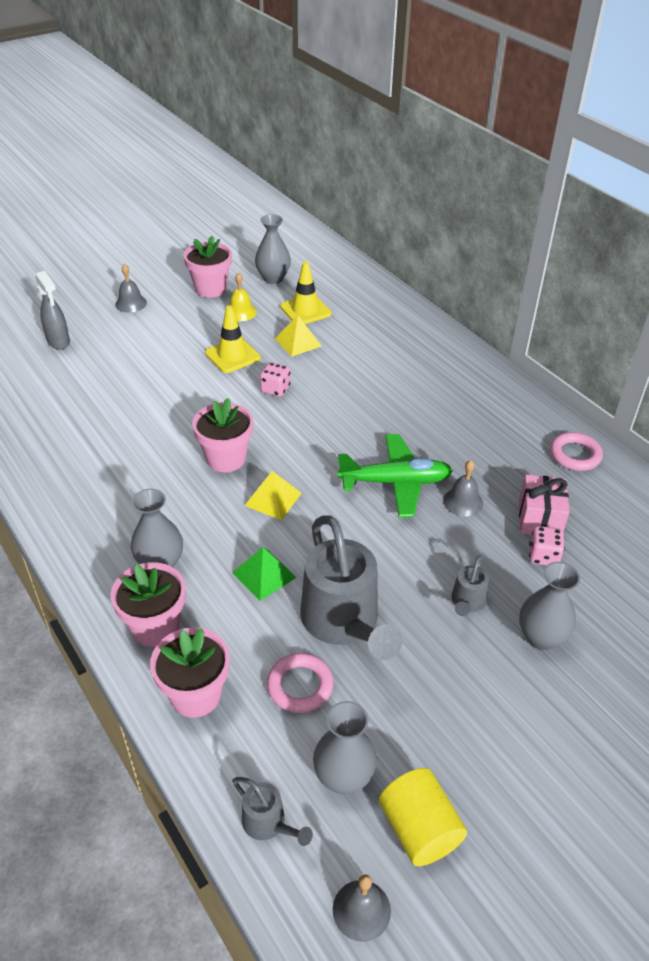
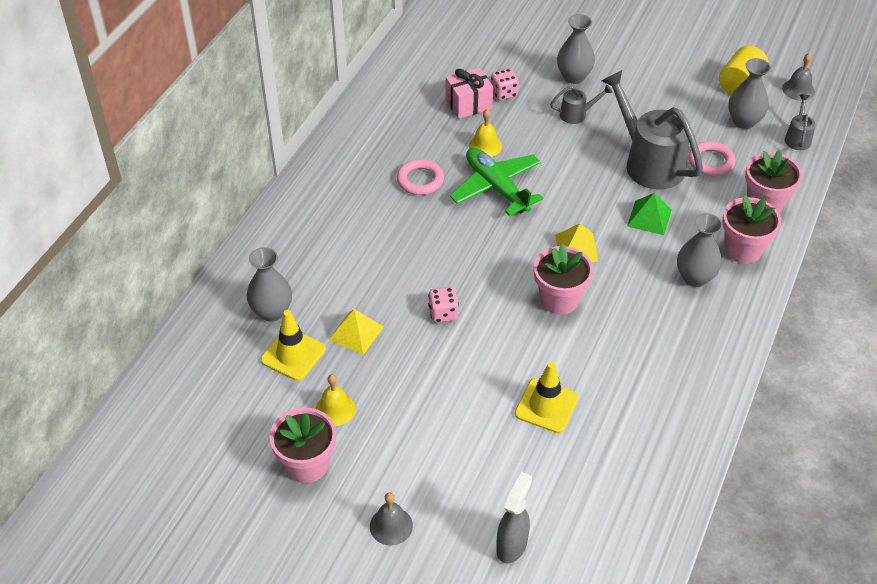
camera: 120 degrees left, 5 degrees up
(232, 355) = (417, 373): yellow traffic cone -> yellow traffic cone (546, 406)
(273, 278) = (245, 416): grey vase -> grey vase (272, 311)
(344, 623) = (648, 162): grey watering can -> grey watering can turned 75 degrees counterclockwise
(463, 501) = (485, 145): grey bell -> yellow bell
(575, 455) = (381, 105): pink ring -> pink ring (420, 180)

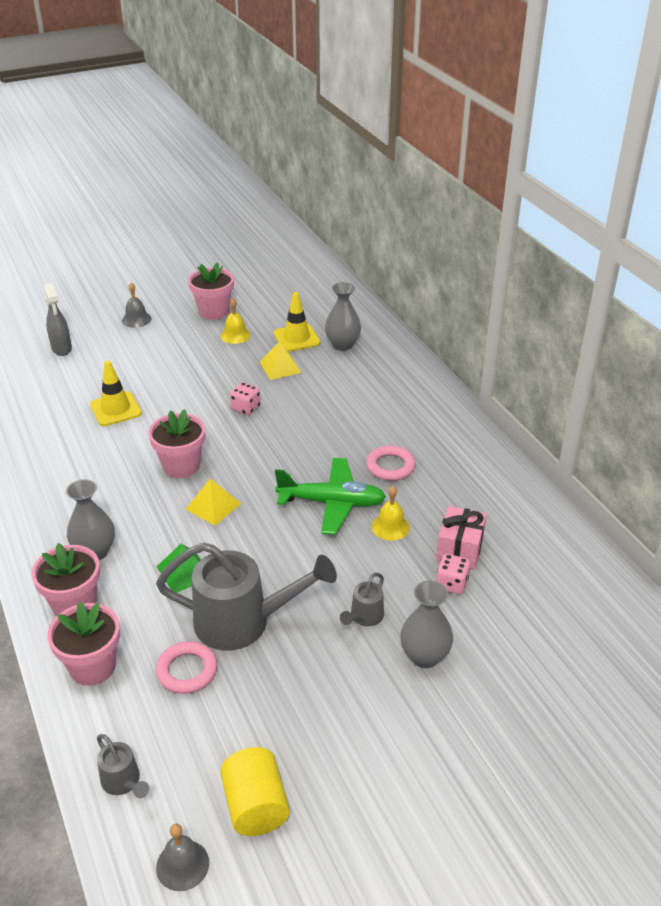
camera: 130 degrees right, 10 degrees down
(744, 121) = (201, 753): grey vase -> none

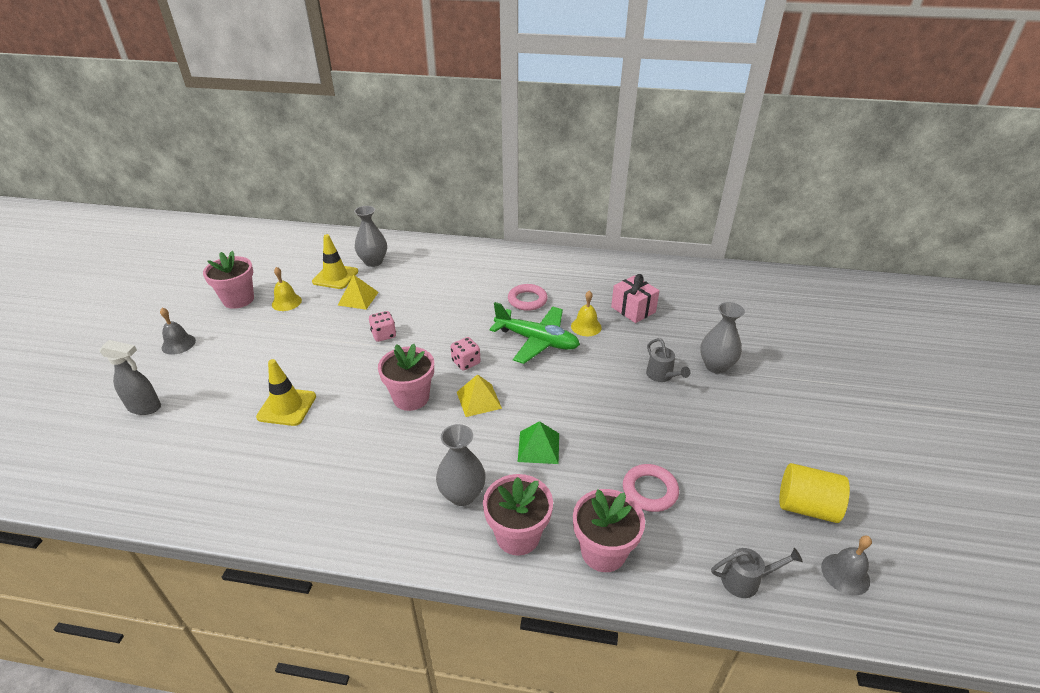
camera: 55 degrees left, 0 degrees up
(244, 622) = (621, 436): grey watering can -> none
(331, 503) = (537, 341): green plane -> green plane turned 75 degrees clockwise
(451, 584) = (661, 326): pink dice -> pink dice (466, 362)

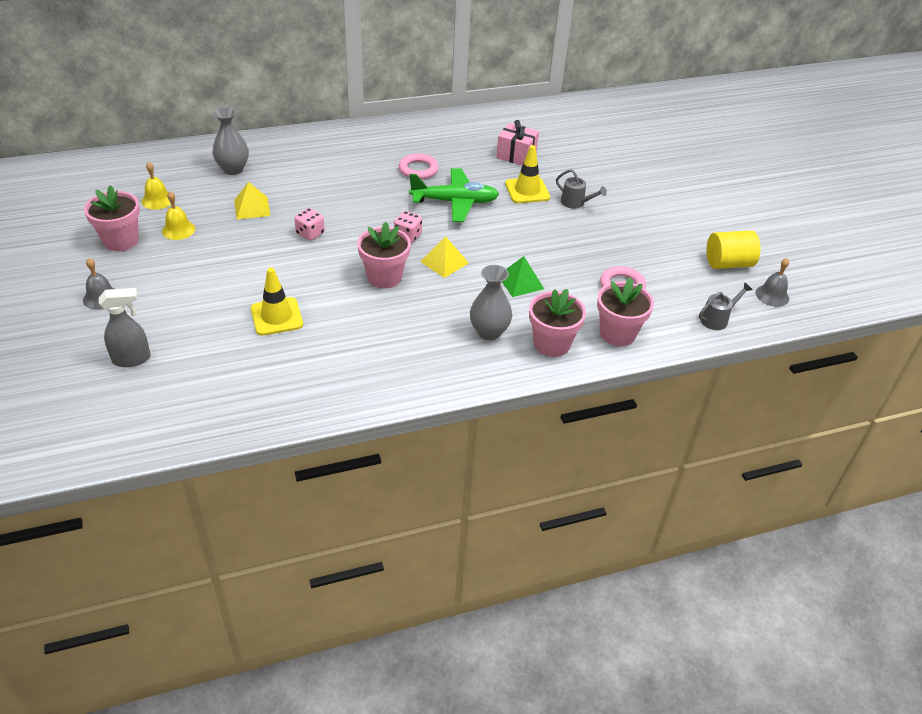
camera: 30 degrees left, 5 degrees up
(335, 277) = (206, 193): yellow traffic cone -> yellow traffic cone (527, 191)
(586, 326) = (487, 180): yellow bell -> yellow bell (157, 200)
(716, 366) = (611, 185): grey vase -> none

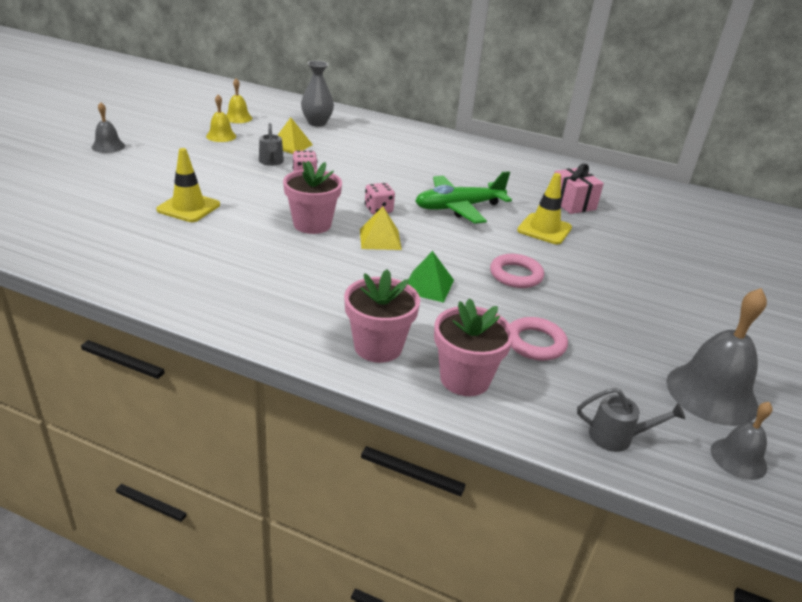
camera: 40 degrees right, 10 degrees down
(121, 240) = (177, 126): pink flower pot -> none
(132, 359) = (58, 183): grey spray bottle -> none
(418, 169) = (461, 176): pink ring -> pink ring (516, 275)
(454, 202) = (459, 207): green plane -> green plane turned 120 degrees clockwise
(489, 332) = (333, 304): grey vase -> none
(576, 203) = (584, 259): grey watering can -> grey watering can (271, 162)
(728, 263) = (711, 393): yellow cylinder -> grey bell

